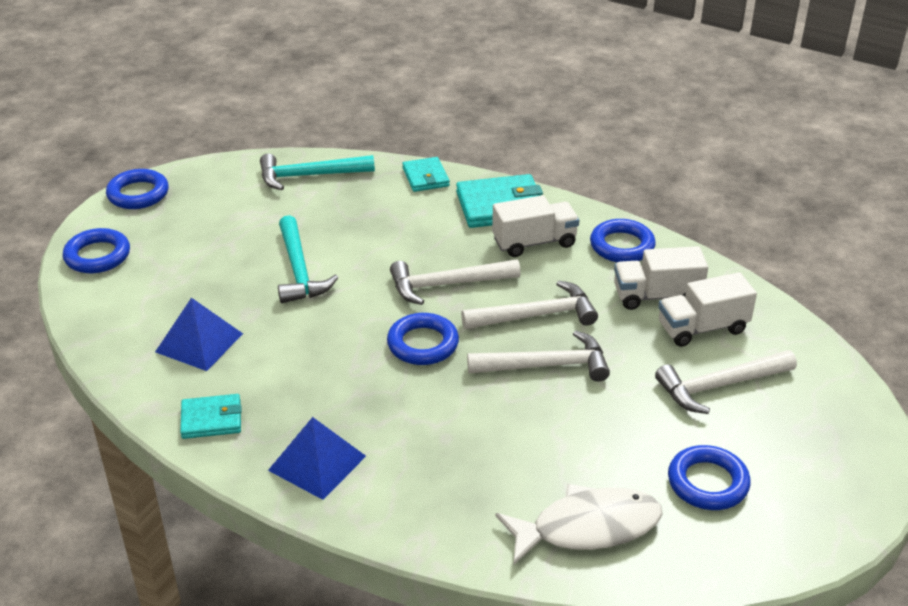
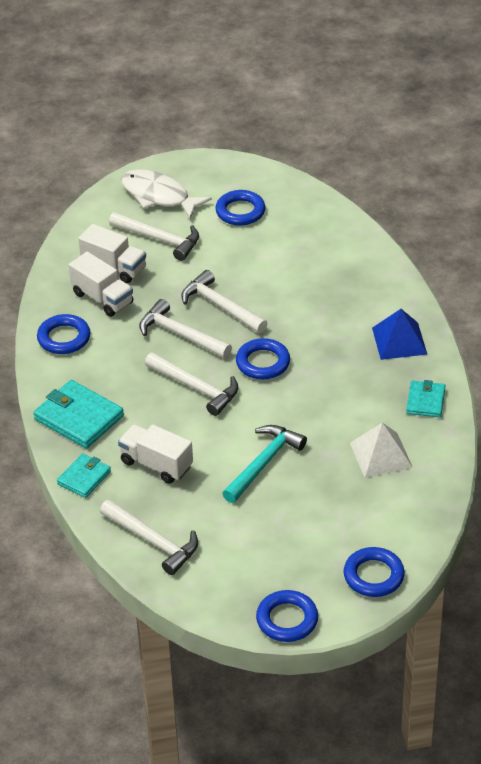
camera: 130 degrees left, 5 degrees up
(199, 342) = (381, 455): blue pyramid -> white pyramid
(211, 419) = (425, 401): turquoise wallet -> turquoise wallet turned 60 degrees clockwise
(309, 176) = (153, 541): turquoise hammer -> white hammer
(534, 242) = (105, 377): white truck -> white truck (156, 464)
(587, 527) = (319, 232): white fish -> white fish (159, 196)

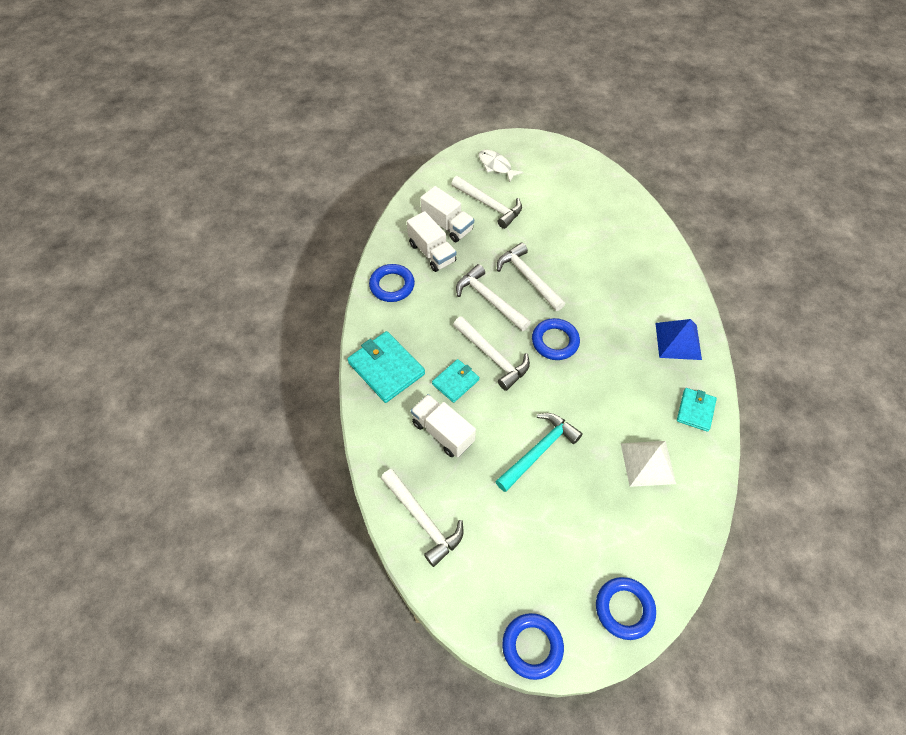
camera: 10 degrees right, 15 degrees up
(84, 478) = (376, 434): turquoise wallet -> turquoise wallet (455, 382)
(159, 196) = (496, 166): white fish -> white fish, size x0.64
(240, 211) = (559, 191): blue ring -> none

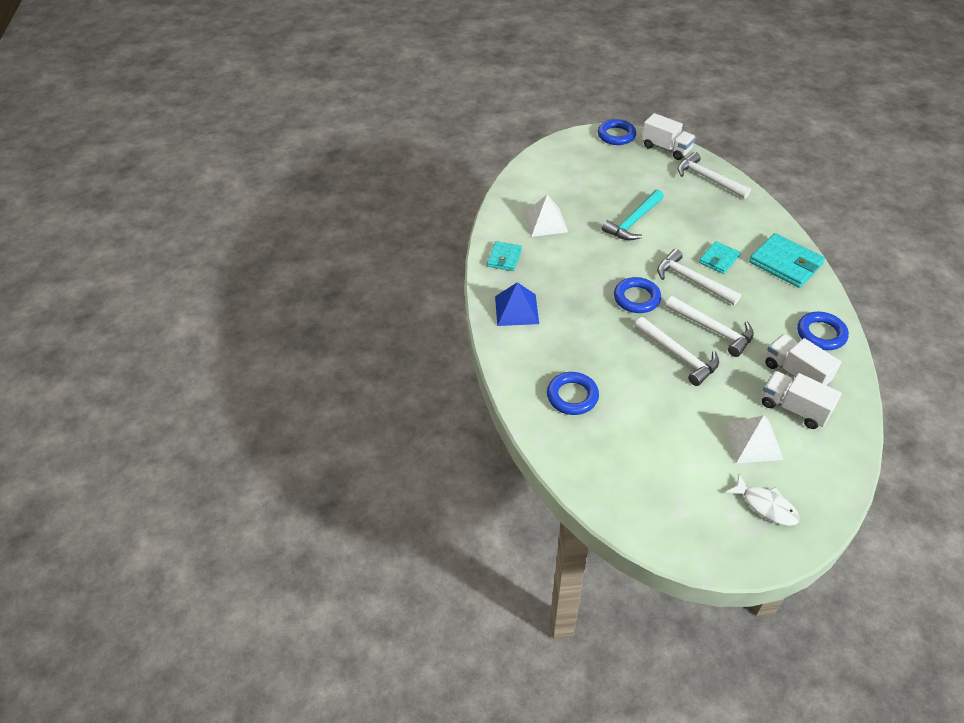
camera: 175 degrees right, 10 degrees down
(443, 432) = (715, 226): white truck -> white truck (666, 148)
(489, 205) = (753, 441): white hammer -> white pyramid
(624, 609) = (560, 153): blue ring -> blue ring (572, 396)

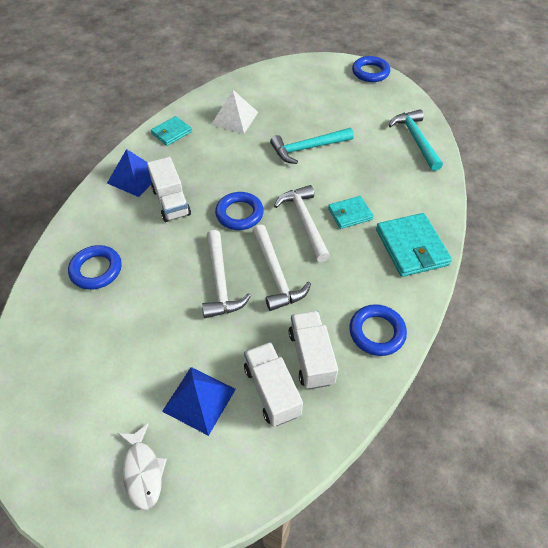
camera: 30 degrees right, 5 degrees up
(666, 148) = (404, 99): white truck -> white truck (171, 202)
(708, 179) = (415, 140): white hammer -> turquoise hammer
(753, 441) = (199, 399): white pyramid -> blue pyramid

